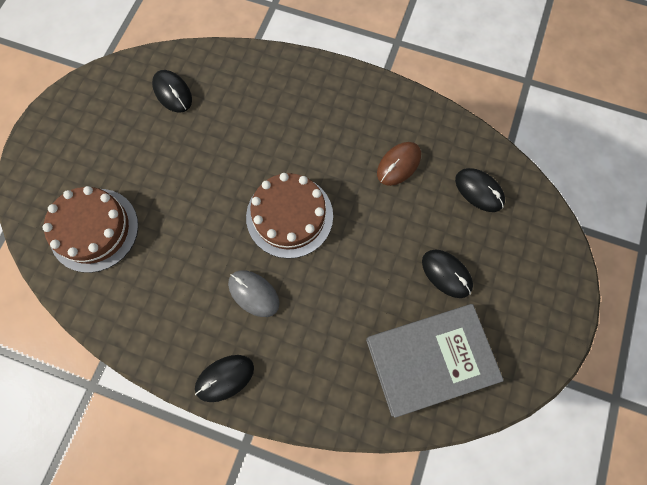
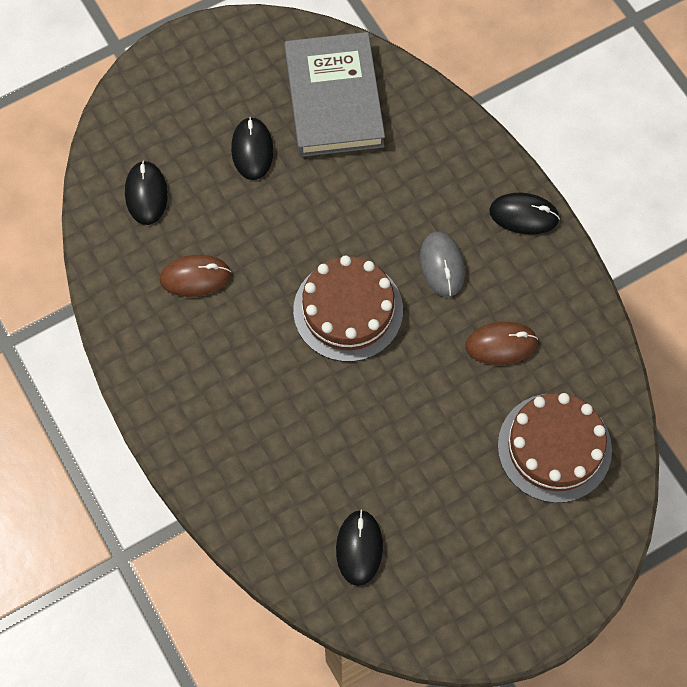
camera: 140 degrees left, 5 degrees down
(174, 269) = (501, 344): none -> brown mouse
(430, 359) = (334, 99): grey book -> grey book turned 60 degrees clockwise

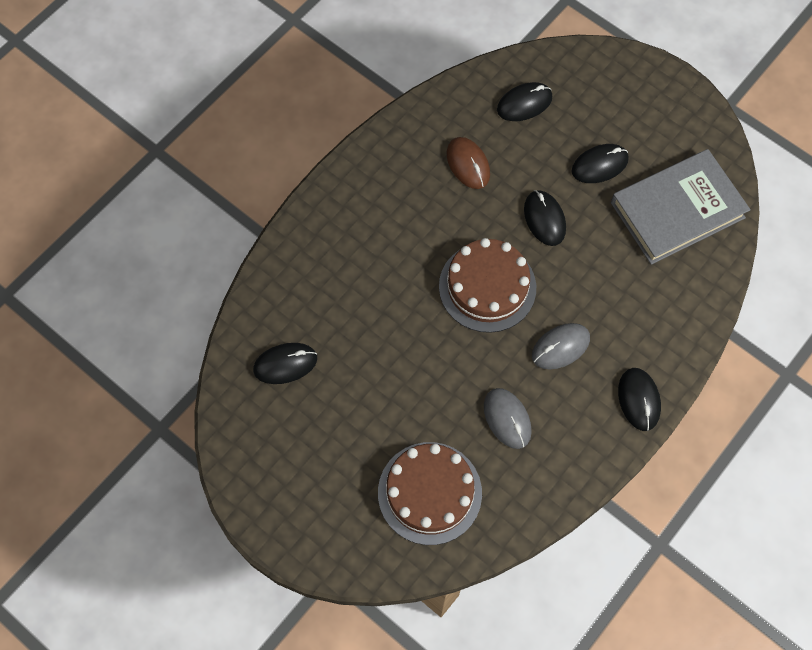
camera: 70 degrees right, 0 degrees up
(292, 226) = (544, 219): none -> black mouse
(501, 344) = (507, 419): brown mouse -> grey mouse

